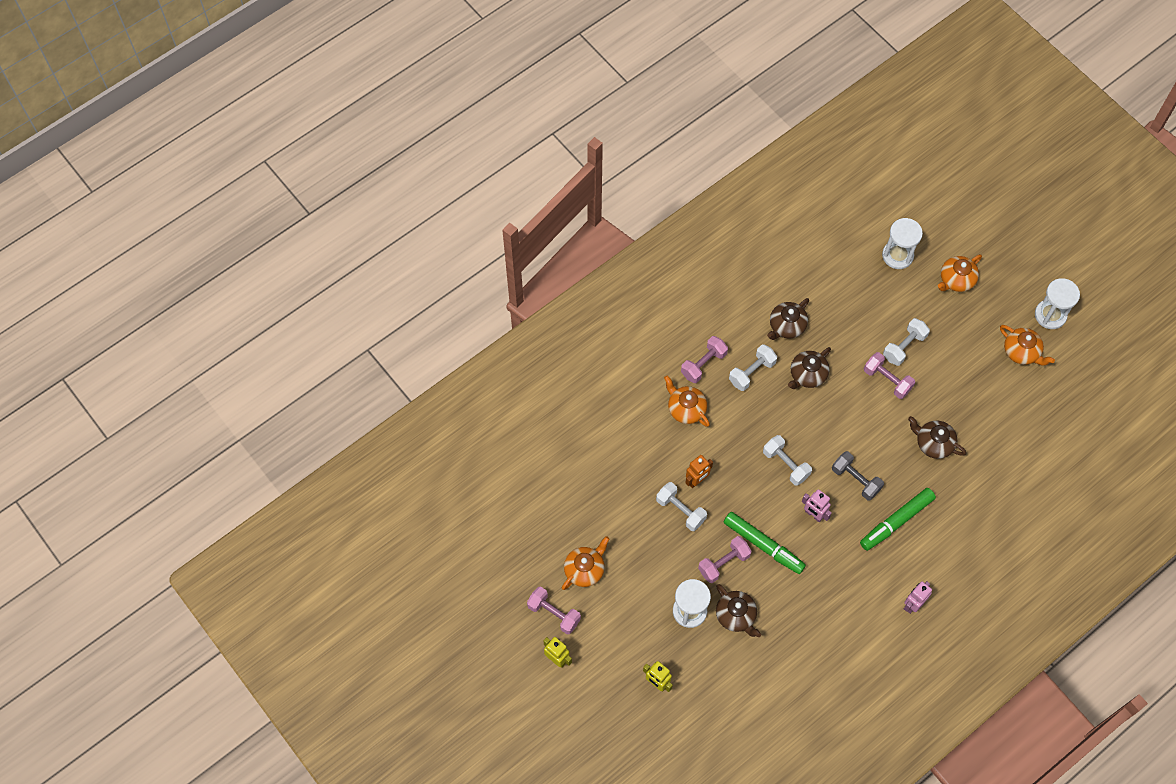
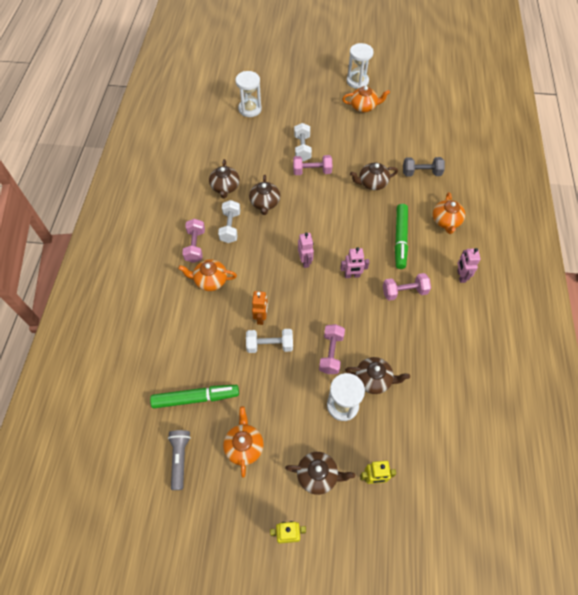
camera: 45 degrees left, 5 degrees down
(530, 534) = (180, 458): none -> grey flashlight
(554, 614) = (252, 501): pink dumbbell -> pink dumbbell (404, 292)
(618, 641) = (318, 475): none -> brown teapot
(763, 545) = (343, 320): green marker -> green marker (196, 398)
(785, 464) = (305, 261): white dumbbell -> pink robot
(855, 480) = (353, 236): grey dumbbell -> grey dumbbell (421, 173)
(956, 280) = (293, 99): orange teapot -> orange teapot (446, 221)

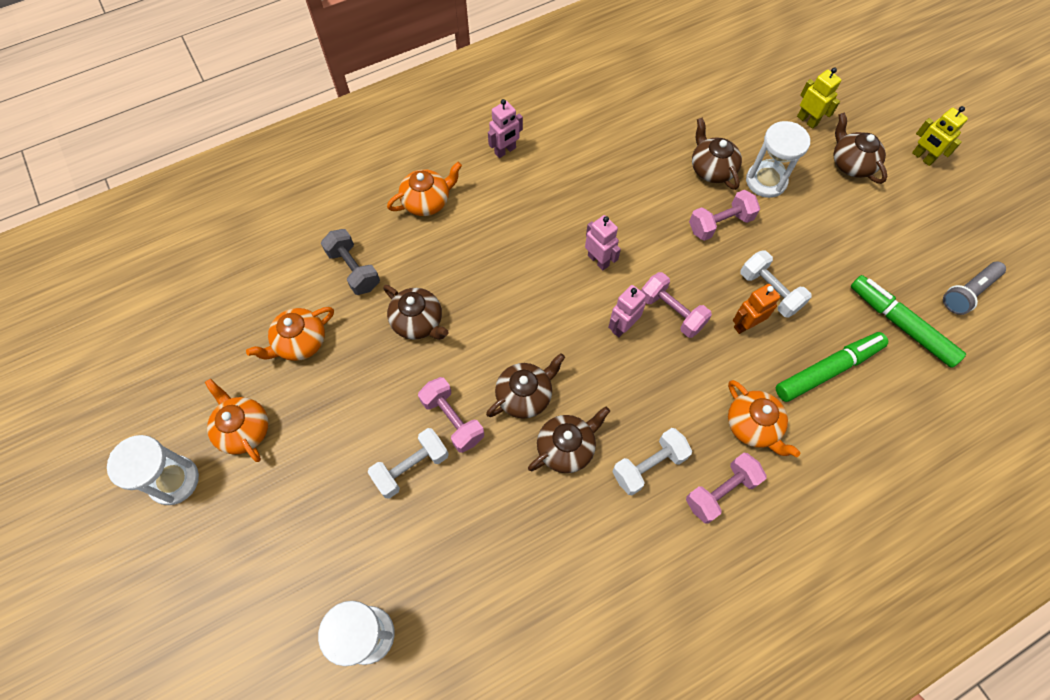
camera: 125 degrees left, 5 degrees up
(225, 187) = (582, 534): brown teapot -> brown teapot (525, 395)
(244, 446) = (894, 242): orange teapot -> orange teapot (300, 342)
(400, 239) = (497, 237): green marker -> green marker (828, 370)
(404, 292) = (575, 195): pink dumbbell -> pink dumbbell (671, 312)

